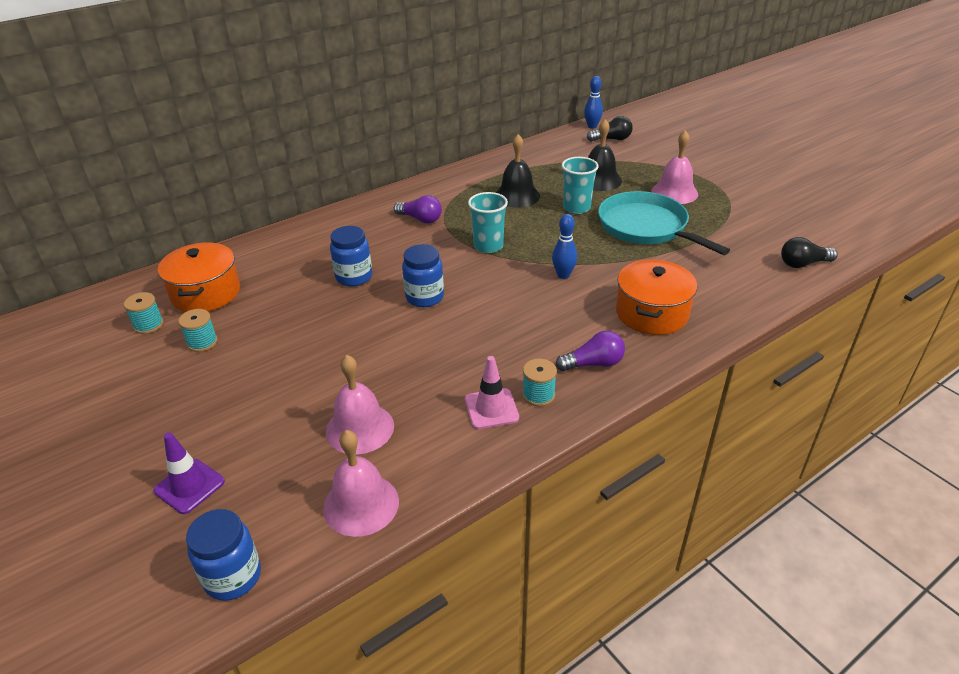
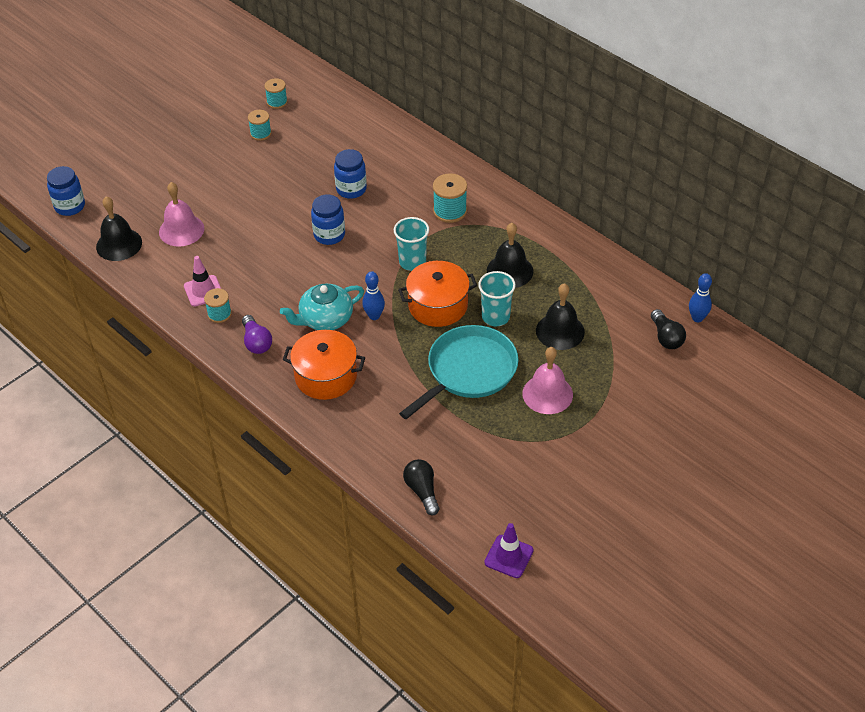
camera: 80 degrees right, 10 degrees up
(189, 486) = (131, 170): purple traffic cone -> purple traffic cone (509, 556)
(206, 293) = (318, 117): orange pot -> orange pot (438, 305)
(361, 504) = (119, 244): pink bell -> black bell
(420, 219) = (450, 211): purple light bulb -> turquoise spool
(562, 308) = (325, 319): none -> turquoise teapot

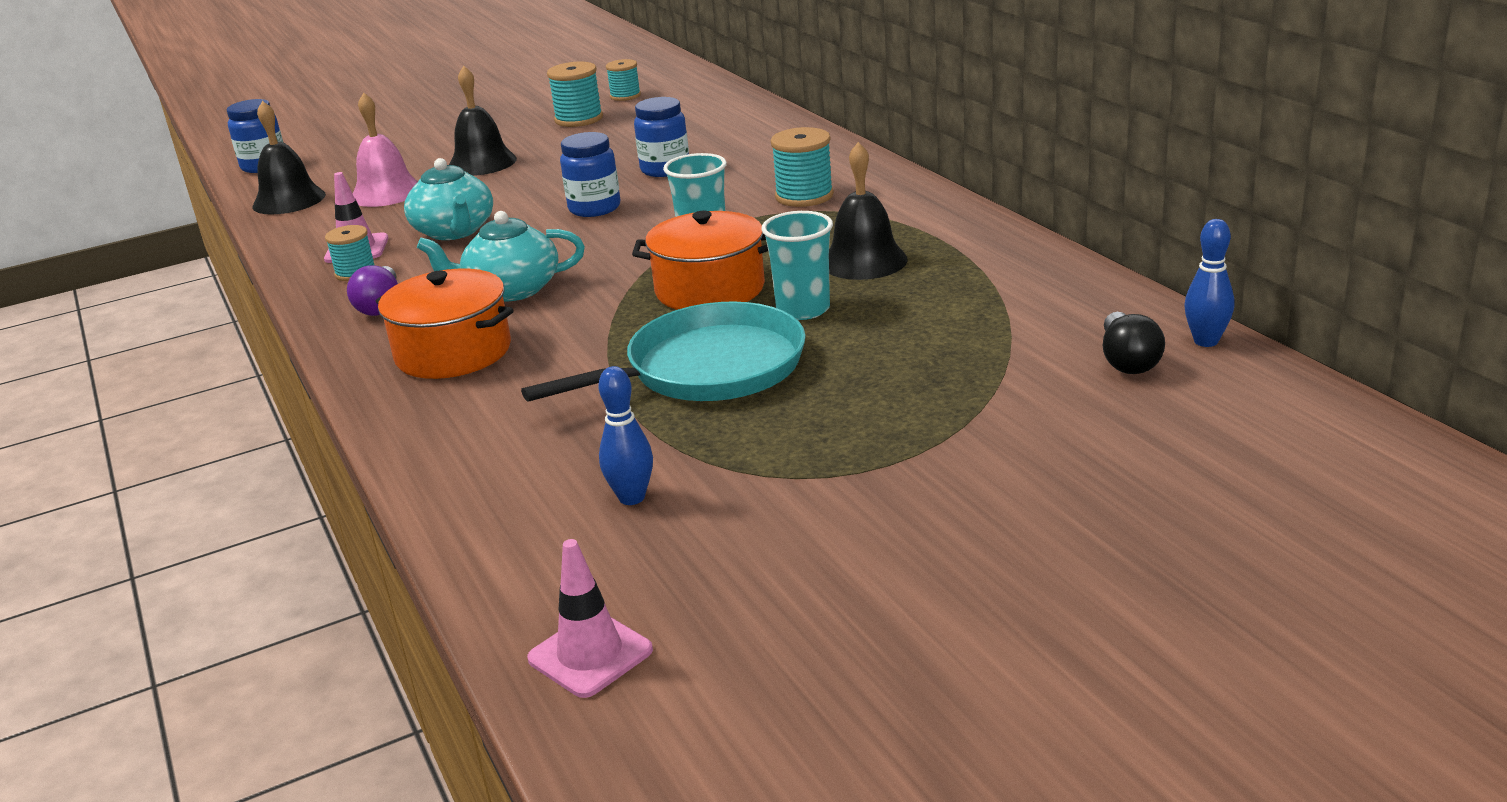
camera: 20 degrees right, 20 degrees down
(255, 267) = (455, 231): none -> turquoise teapot
(260, 133) = (579, 119): turquoise spool -> turquoise spool, size x1.50
(374, 316) = (593, 292): blue bowling pin -> blue bowling pin (632, 497)
(422, 491) = (493, 521): black light bulb -> none
(509, 556) = (590, 654): purple traffic cone -> pink traffic cone
(547, 394) = (839, 413): pink bell -> none
(560, 331) = (913, 335): black bell -> black bell (482, 163)

